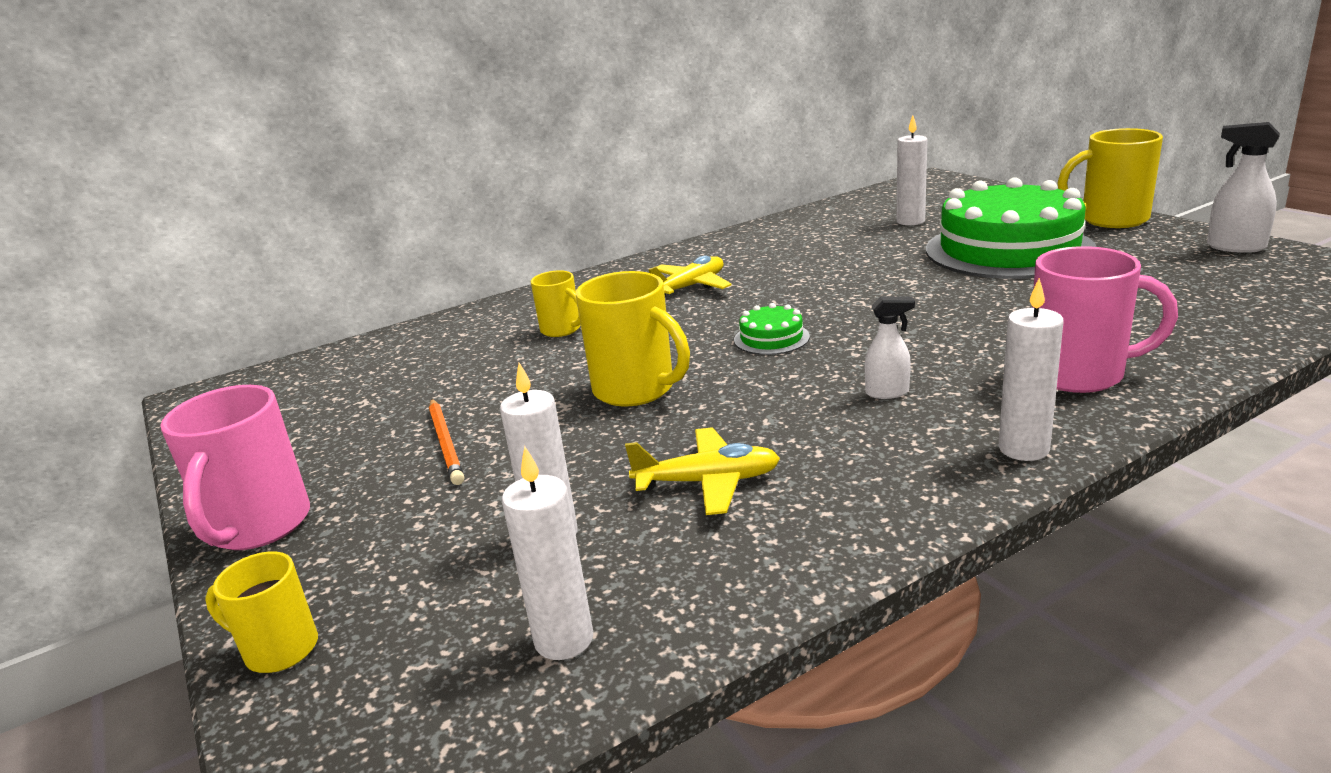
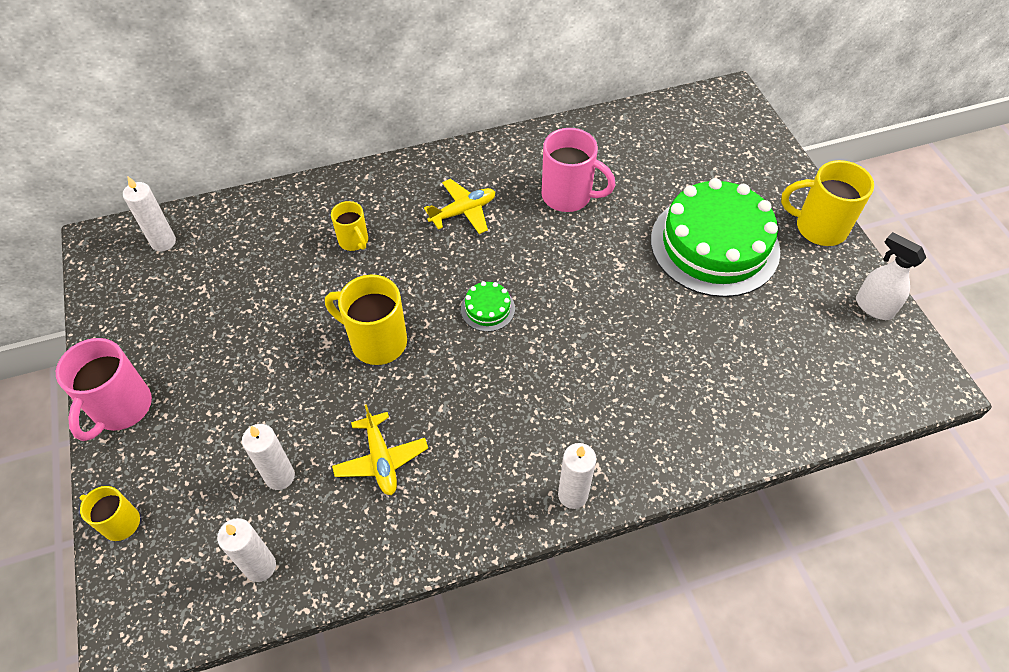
camera: 10 degrees right, 30 degrees up
(446, 443) = (243, 359): orange pencil -> none
(636, 390) = (376, 341): yellow mug -> yellow mug turned 150 degrees clockwise
(708, 482) = (381, 459): yellow plane -> yellow plane turned 60 degrees clockwise
(887, 392) = (528, 405): white spray bottle -> none
(910, 221) = (671, 168): white candle -> white candle (163, 242)
(1080, 374) = (655, 430): pink mug -> pink mug (568, 196)

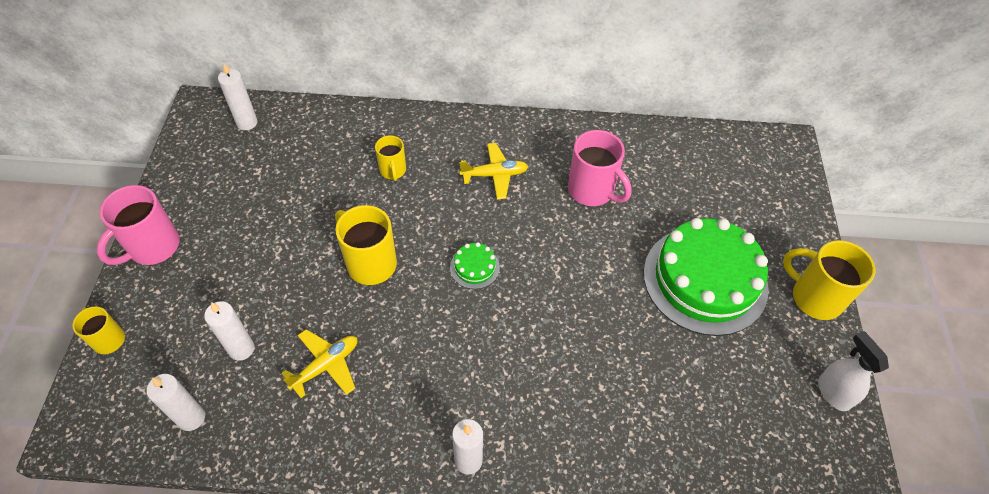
camera: 20 degrees right, 0 degrees up
(381, 459) = (326, 366): yellow plane -> yellow plane turned 135 degrees counterclockwise

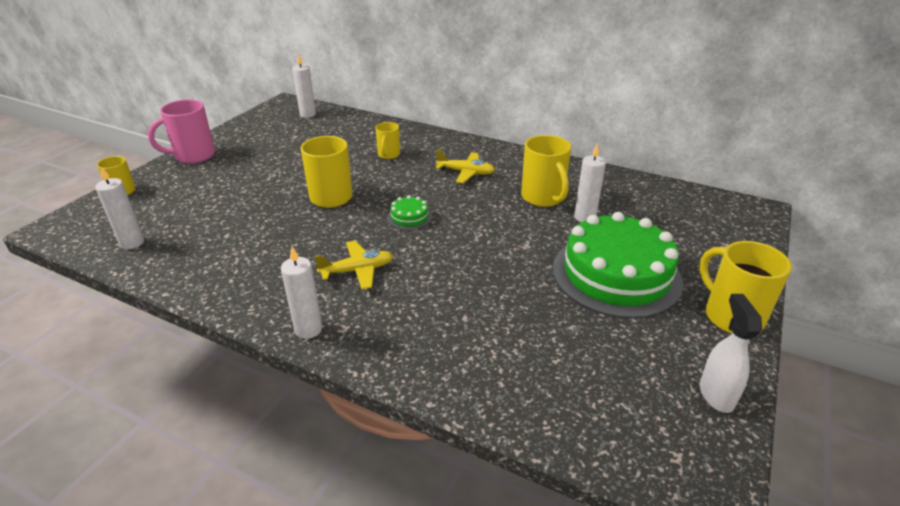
camera: 25 degrees right, 20 degrees down
(241, 349) = (200, 217): white candle -> white candle (584, 217)
(326, 366) = (249, 241): yellow plane -> yellow plane (357, 270)
(592, 191) = (543, 198): pink mug -> yellow mug

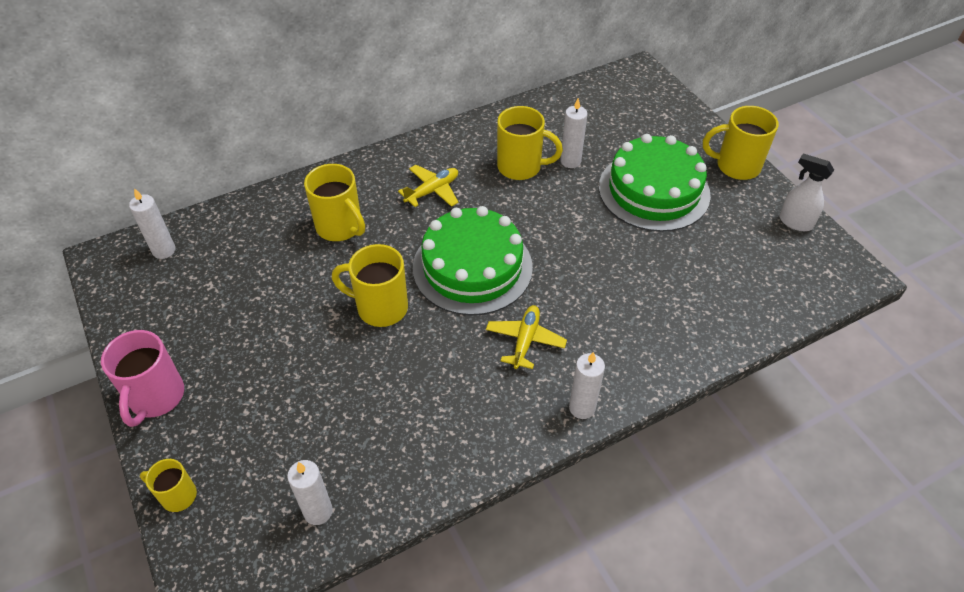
camera: 55 degrees left, 15 degrees up
(388, 155) = (340, 227): yellow mug -> yellow mug, size x1.70
(409, 217) = (472, 267): green cake -> green cake, size x2.47

